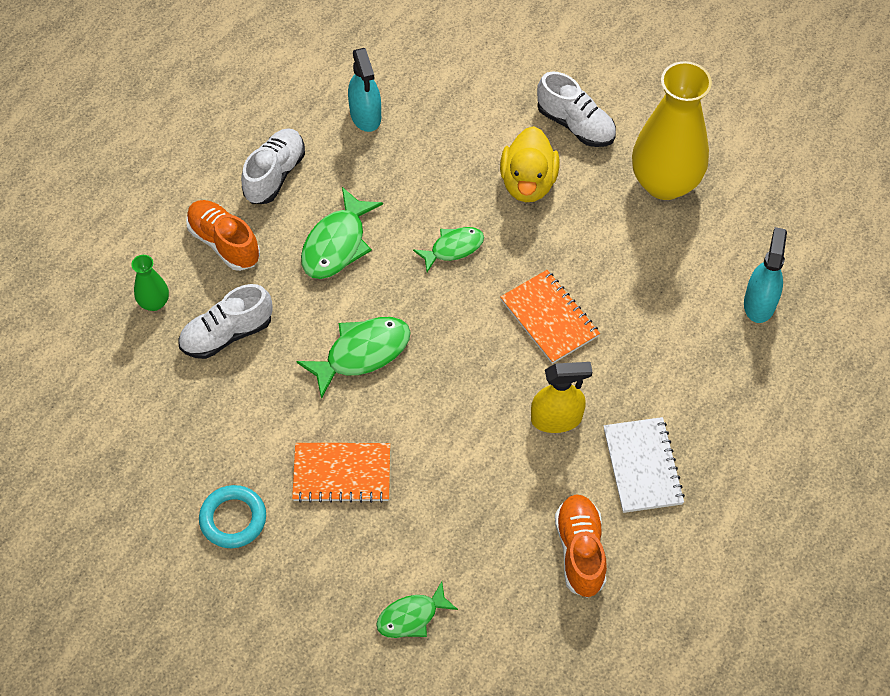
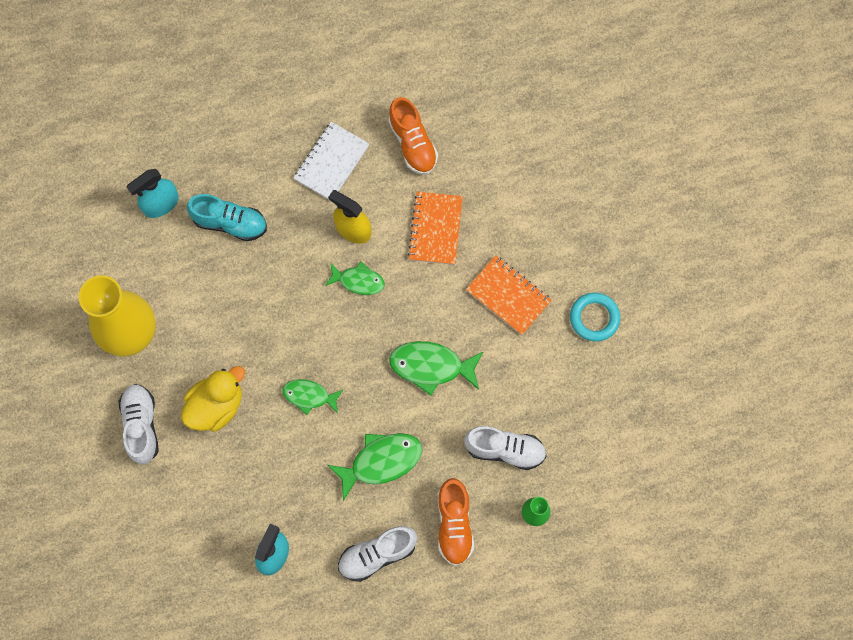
camera: 140 degrees left, 15 degrees up
(411, 616) = (537, 181): green fish -> green fish (358, 281)
(549, 318) = (295, 297): orange notebook -> orange notebook (435, 229)
(580, 551) = (413, 143): orange shoe -> orange shoe turned 60 degrees counterclockwise
(678, 335) = (230, 223): none -> turquoise shoe

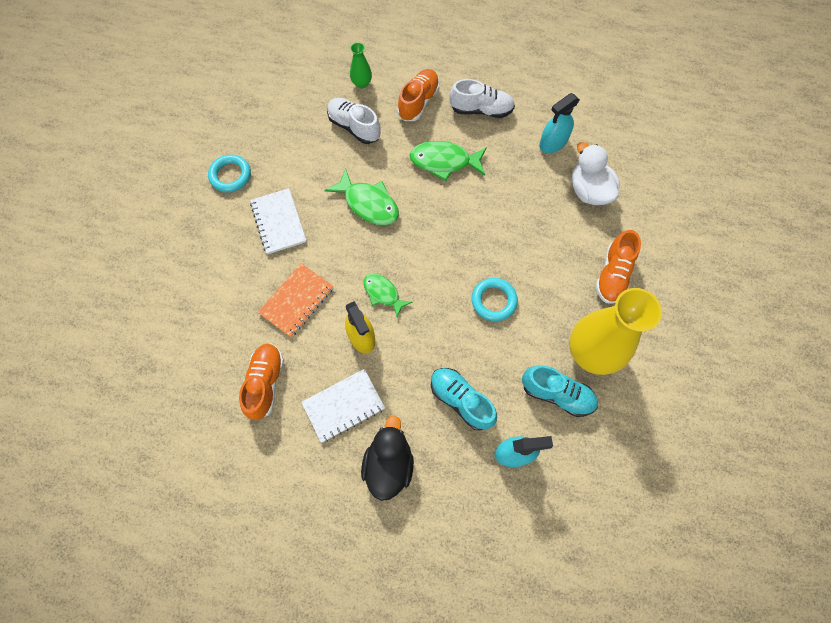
camera: 150 degrees left, 5 degrees down
(141, 426) = (612, 274): white shoe -> orange shoe
(145, 275) = (557, 394): none -> turquoise shoe
(207, 513) = (588, 191): none -> white duck
(216, 406) = (546, 259): yellow duck -> none
(247, 332) = (494, 301): none -> turquoise ring
(264, 138) = (389, 464): none -> black duck
(309, 396) = (471, 230): green fish -> none
(508, 296) = (278, 222): orange notebook -> white notebook

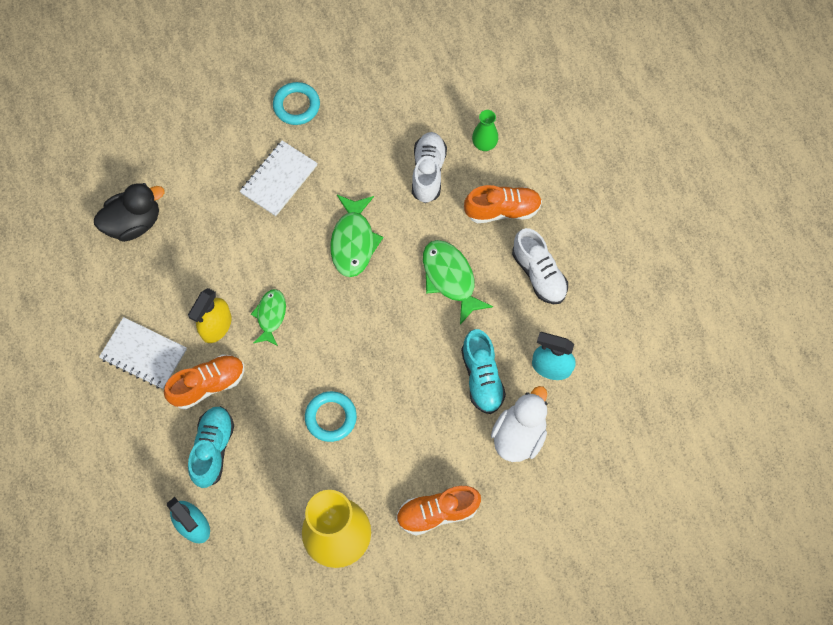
camera: 55 degrees right, 0 degrees up
(265, 383) = (122, 277): orange shoe -> orange shoe (208, 385)
(297, 301) = (213, 249): orange notebook -> none
(389, 464) = (116, 425): black duck -> black duck (134, 223)
(557, 394) = (274, 530): turquoise shoe -> turquoise shoe (482, 377)

